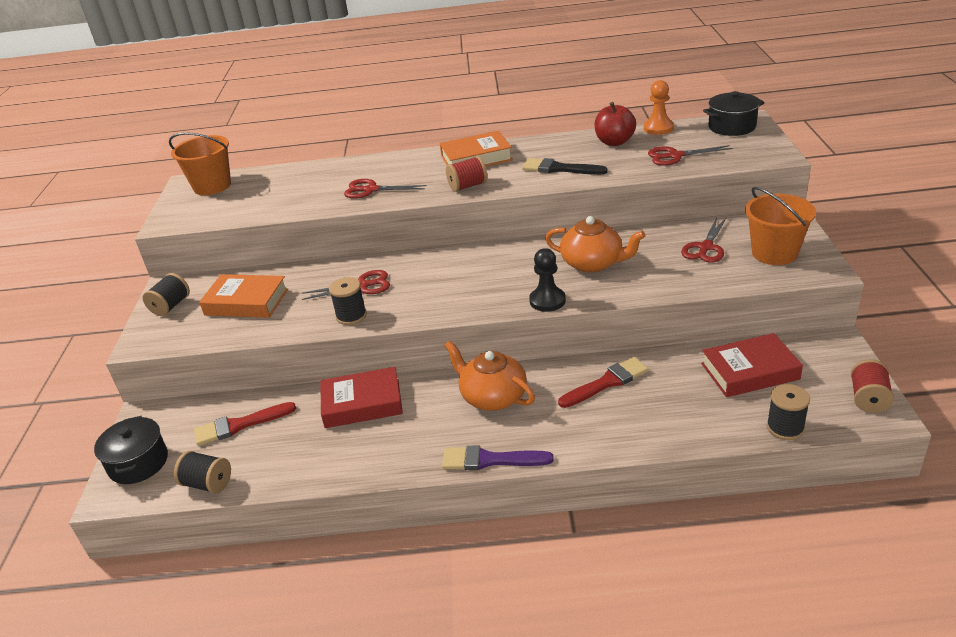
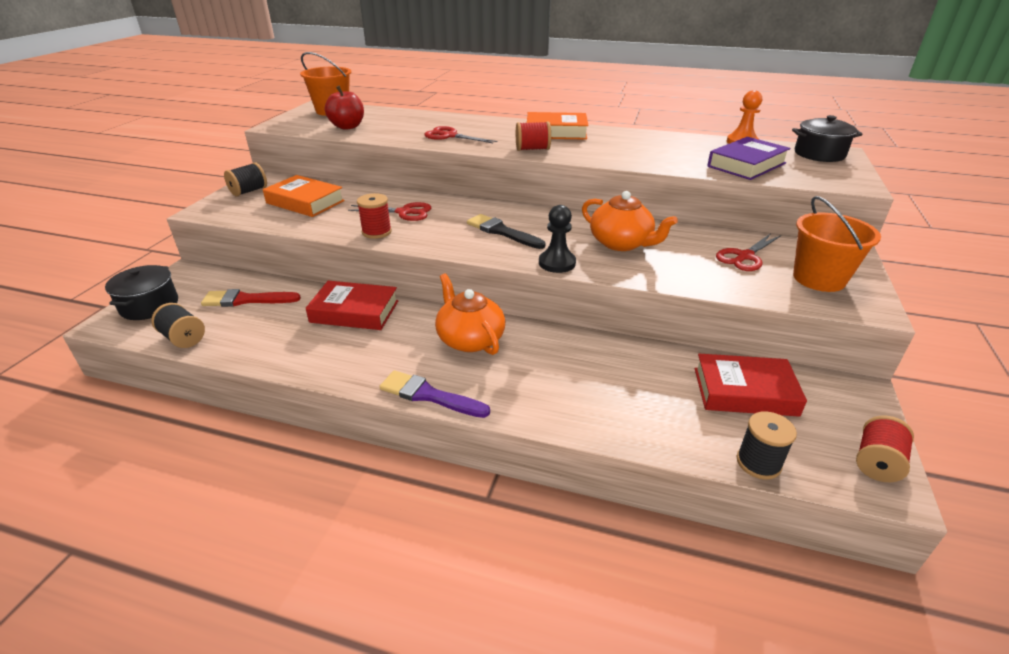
camera: 15 degrees right, 0 degrees up
(351, 316) = (376, 232): black spool -> red spool
(559, 169) = (625, 153): black brush -> black brush (502, 232)
(607, 382) = (586, 358): red brush -> none
(614, 142) = (692, 144): red apple -> red apple (347, 127)
(675, 156) = (746, 165): red scissors -> purple book

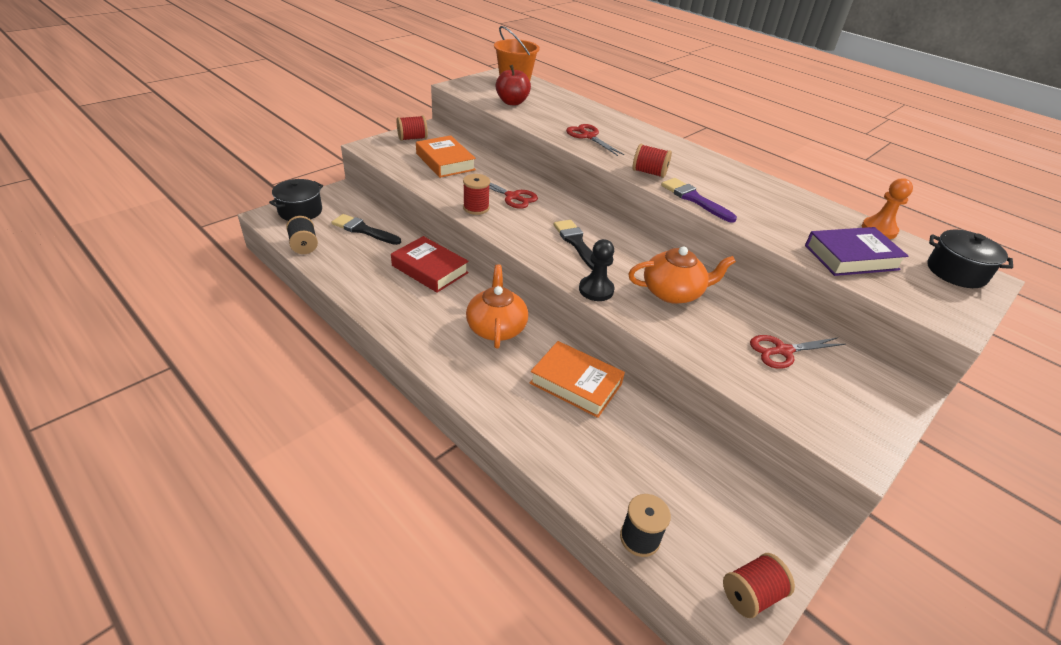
camera: 25 degrees right, 5 degrees up
(246, 300) = (364, 230): red brush -> black brush
(249, 191) = (412, 138): black spool -> red spool
(429, 395) = (430, 360): purple brush -> purple brush (694, 199)
(556, 132) = (691, 160): orange book -> orange book (576, 383)
(621, 243) = (673, 292): orange teapot -> orange teapot turned 75 degrees counterclockwise
(744, 391) = (689, 475): red book -> none
(819, 279) = (837, 403): orange bucket -> none

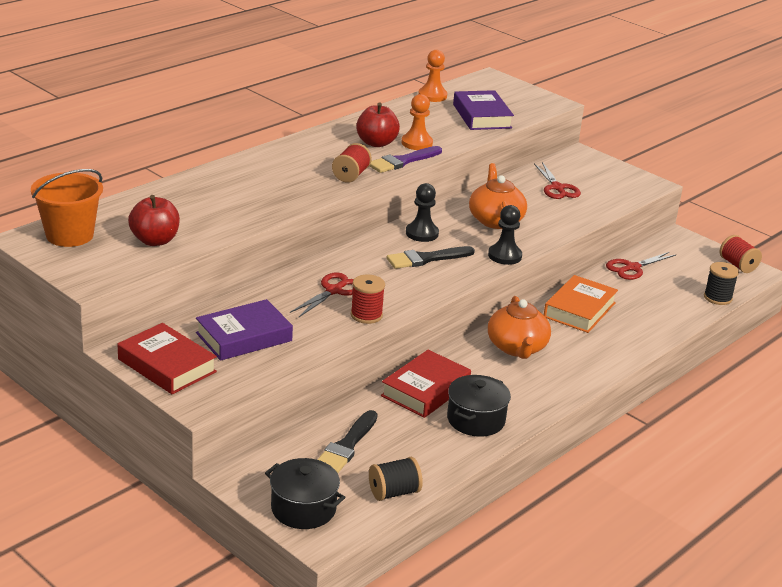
camera: 90 degrees left, 10 degrees down
(412, 138) = (167, 365): red spool -> red book
(445, 162) = (244, 337): orange book -> purple book
(496, 327) = (517, 348): orange teapot -> orange teapot turned 90 degrees counterclockwise
(588, 136) = (263, 198): red scissors -> red scissors (632, 268)
(625, 245) = (422, 233): none -> black pawn
(727, 189) = (376, 143): none -> red apple
(743, 210) = (417, 143): none -> orange pawn
(956, 272) = (488, 85): black pot -> black pot (476, 420)

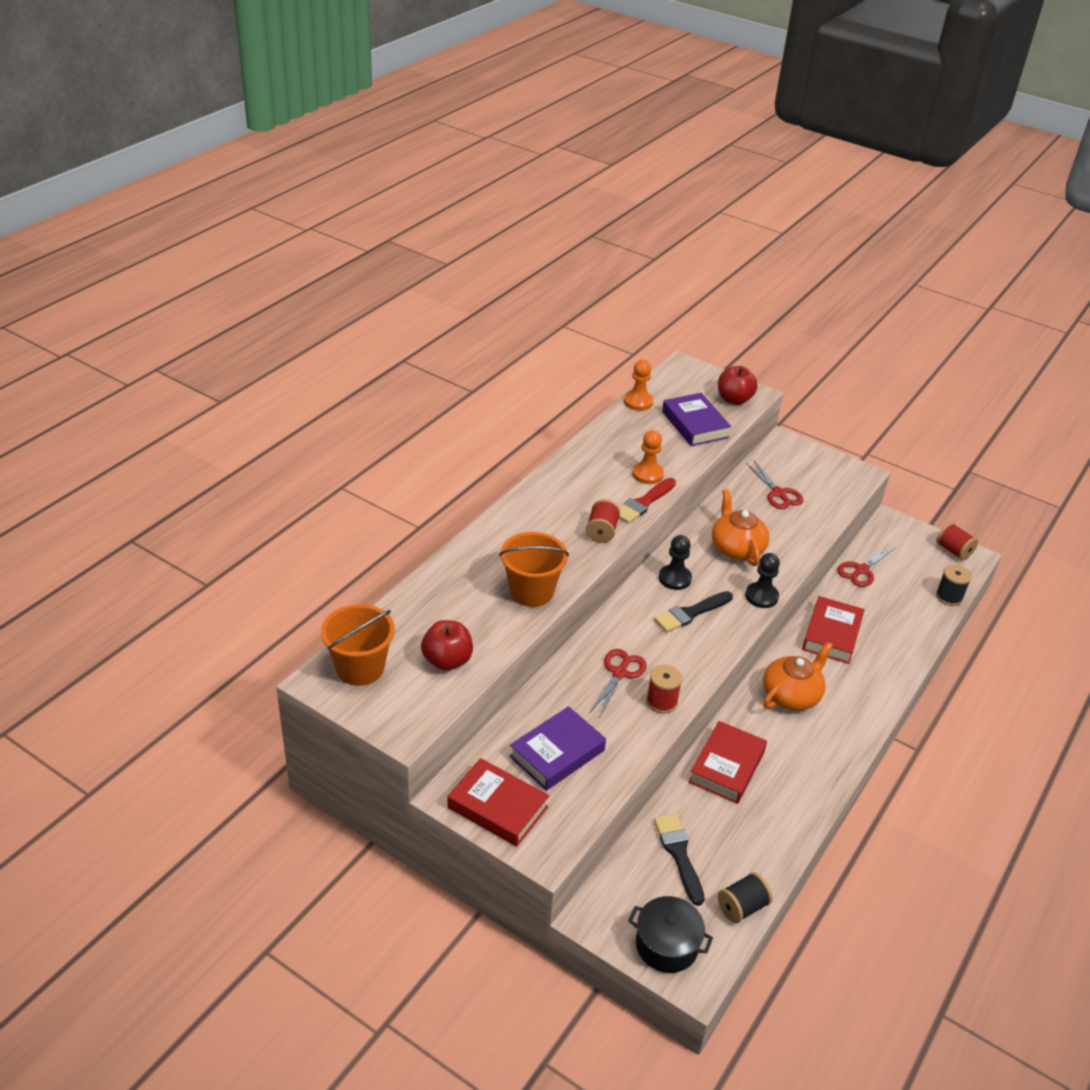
camera: 10 degrees left, 10 degrees up
(261, 206) = (531, 591): none -> orange bucket
(347, 445) = (679, 854): black brush -> black brush turned 150 degrees clockwise
(376, 143) = (609, 480): red apple -> red apple (734, 399)
(403, 161) = (643, 503): purple brush -> red brush
(476, 420) = (785, 797): black pot -> none
(517, 348) = (791, 695): orange teapot -> orange teapot turned 120 degrees counterclockwise
(579, 310) = (832, 634): orange book -> red book

